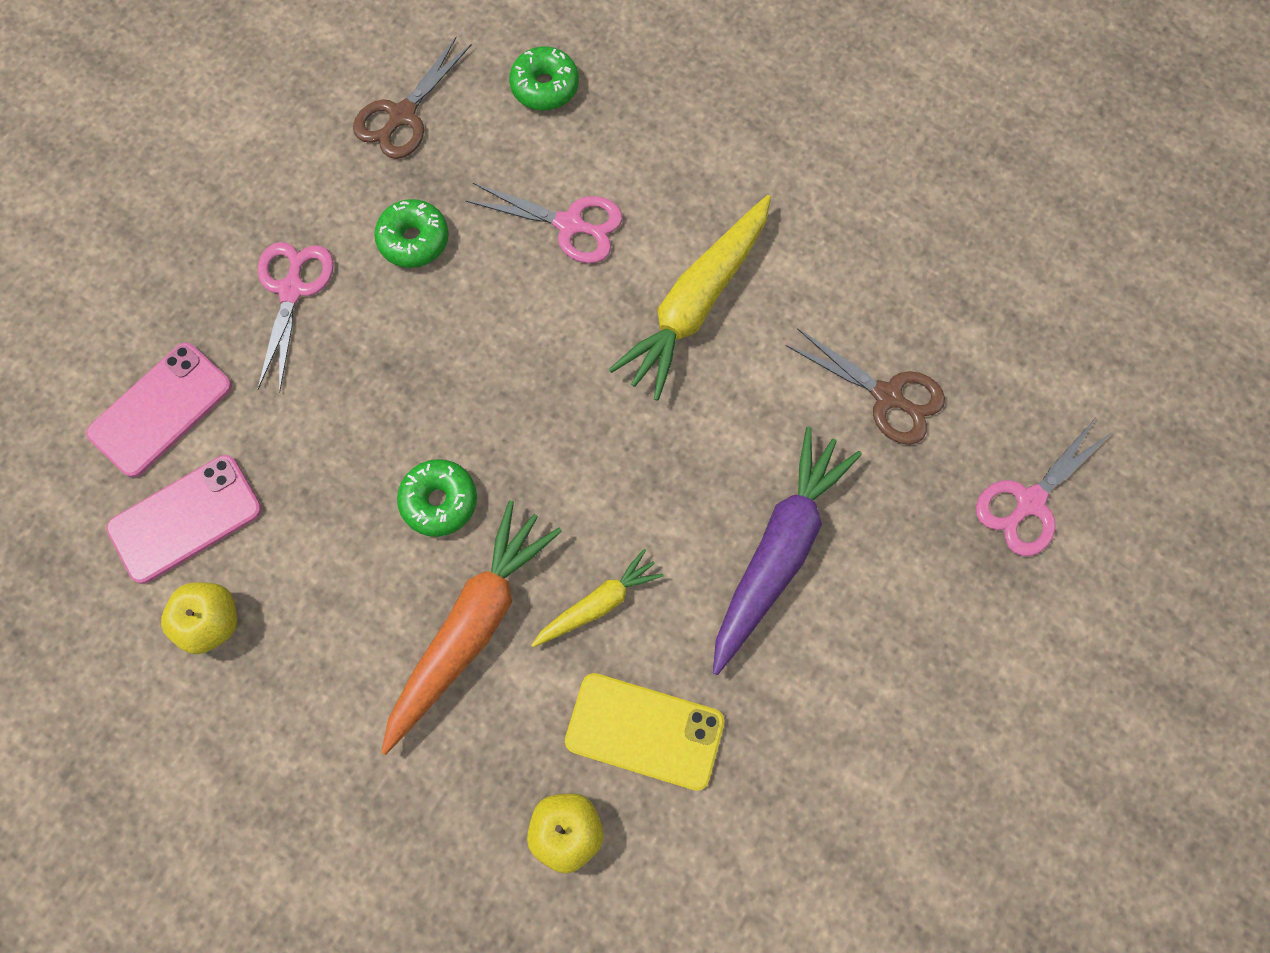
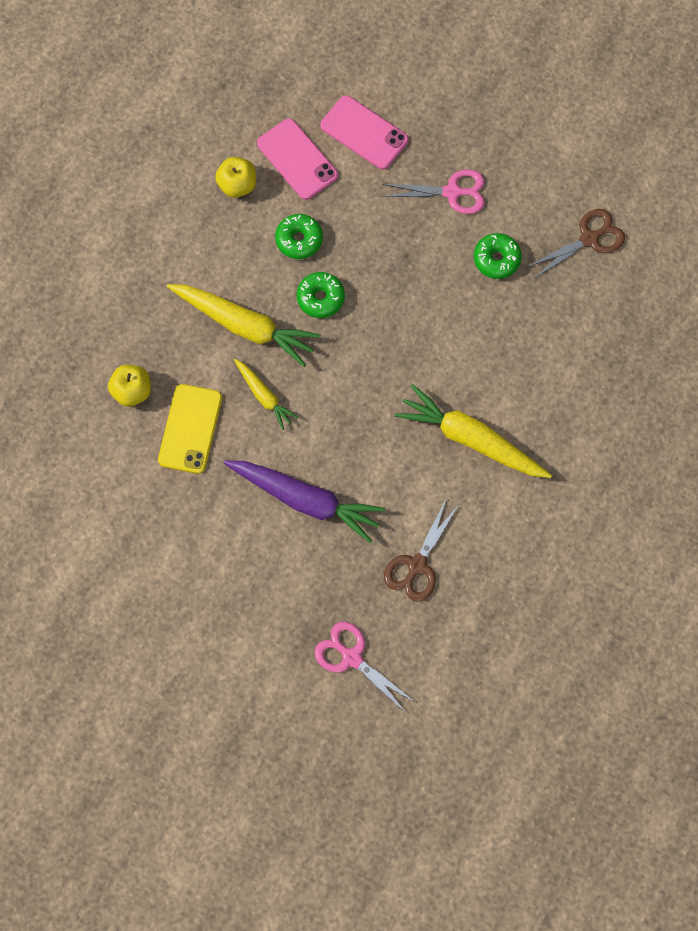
camera: 85 degrees right, 0 degrees up
(402, 116) = (589, 239): brown scissors -> brown scissors turned 120 degrees clockwise
(471, 627) = (244, 326): orange carrot -> yellow carrot
(545, 87) = (626, 327): green donut -> green donut (299, 240)
(570, 225) = (520, 354): pink scissors -> none

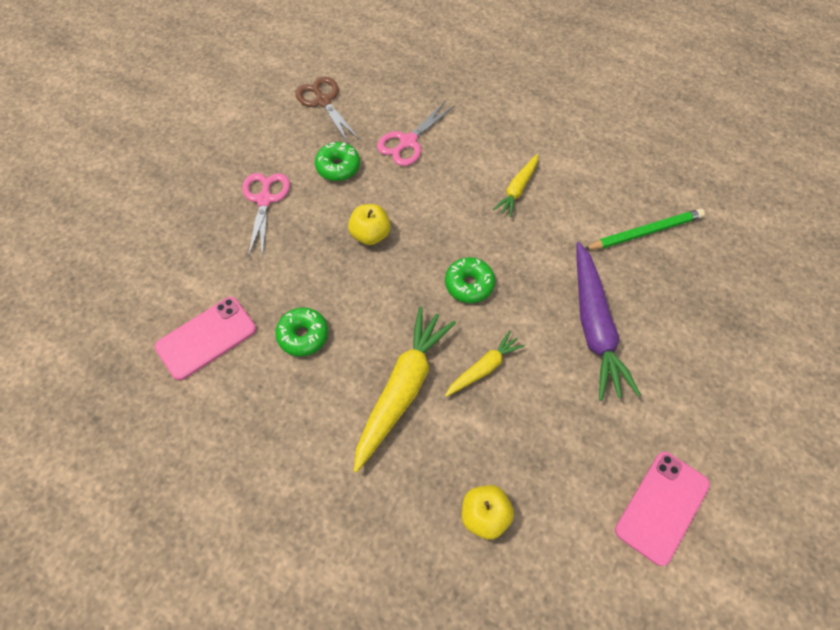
camera: 90 degrees left, 10 degrees down
(190, 429) = (527, 445): yellow phone -> none
(237, 185) = (228, 400): yellow apple -> yellow apple (370, 234)
(305, 500) = (594, 327): purple carrot -> purple carrot turned 150 degrees clockwise
(320, 298) = (372, 314): green donut -> green donut (469, 284)
(352, 657) = (746, 286): pink scissors -> pink scissors (408, 142)
(364, 133) = (185, 274): pink phone -> pink phone (662, 507)
(417, 565) = (645, 232): brown scissors -> green pencil
(471, 439) = (517, 189): yellow carrot -> yellow carrot, size x0.54

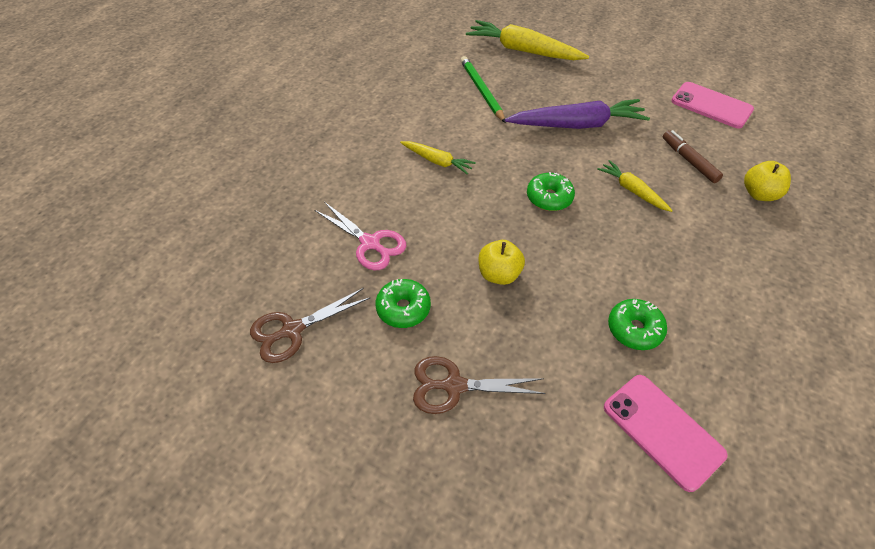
camera: 90 degrees left, 10 degrees down
(265, 199) = (454, 386): pink scissors -> brown scissors
(402, 389) = (669, 245): yellow carrot -> yellow carrot (523, 50)
(540, 445) = (689, 160): none -> brown marker

